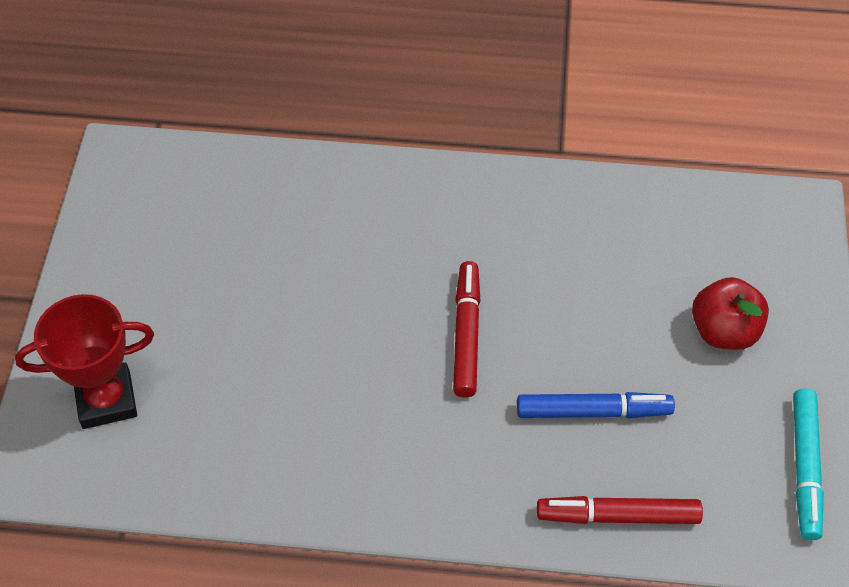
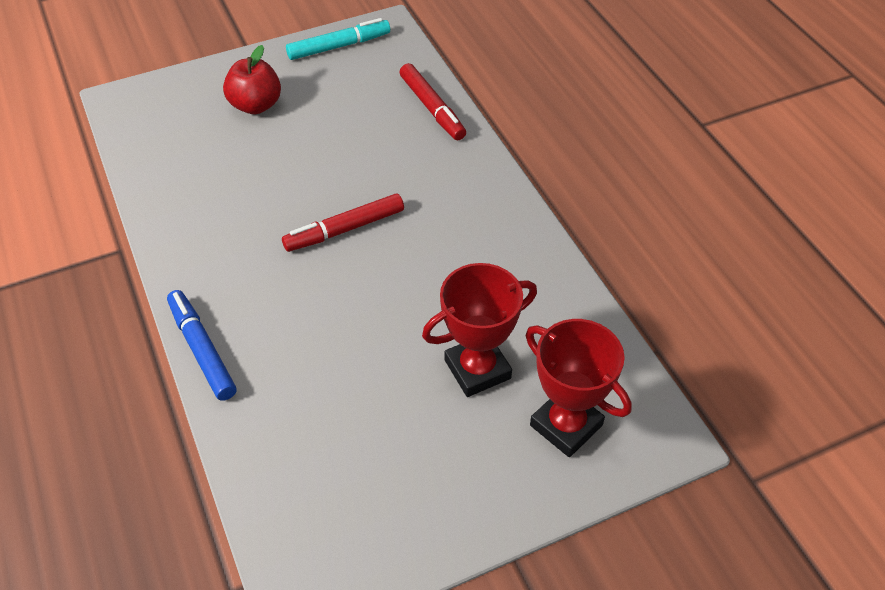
camera: 120 degrees left, 5 degrees down
(216, 362) = (477, 369): none -> red trophy
(593, 411) = (364, 143): blue marker -> blue marker (202, 349)

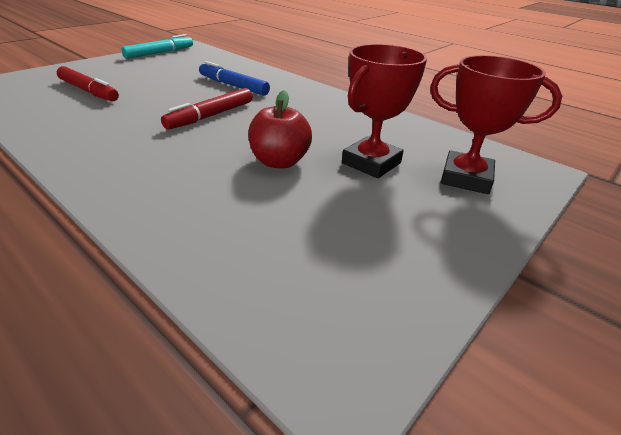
camera: 25 degrees left, 15 degrees down
(202, 349) = (107, 197): blue marker -> blue marker (233, 86)
(256, 105) = (107, 76): red apple -> red apple (279, 162)
(432, 108) = (240, 67): red marker -> red marker (88, 91)

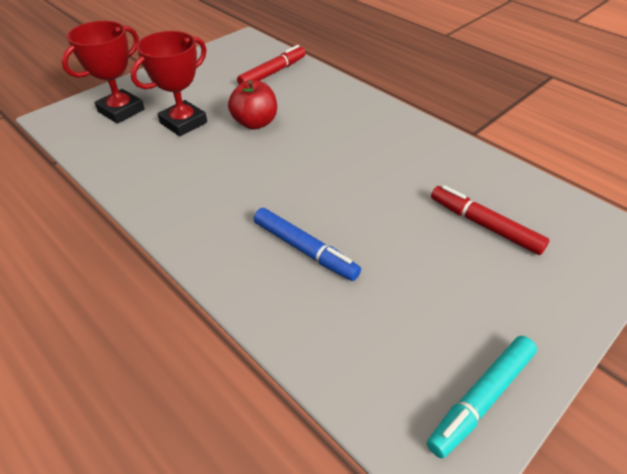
camera: 175 degrees left, 10 degrees up
(210, 116) = (320, 179): red marker -> red marker (273, 73)
(466, 178) = (121, 110): red trophy -> red trophy turned 75 degrees counterclockwise

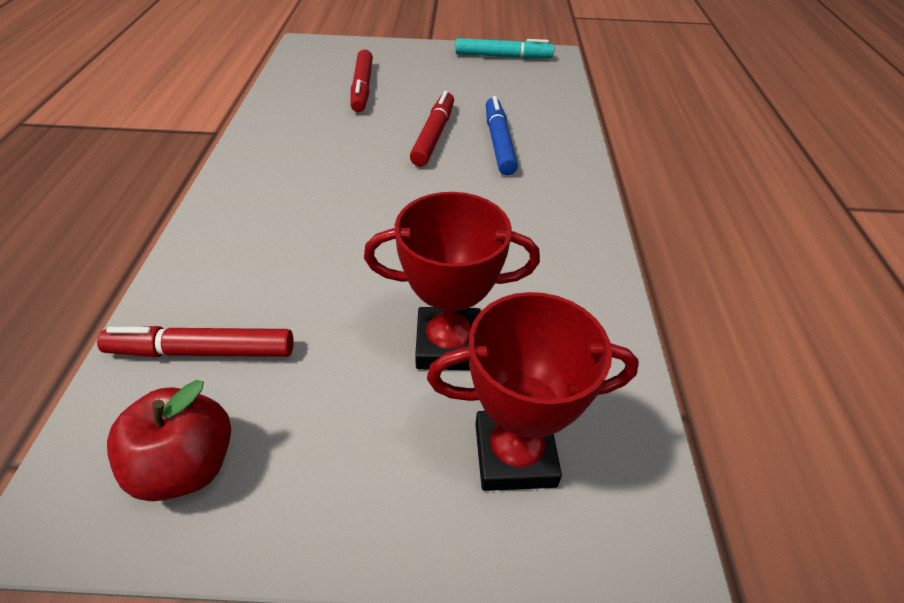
camera: 135 degrees left, 0 degrees up
(255, 123) = (368, 275): red apple -> red apple (186, 466)
(356, 220) = (434, 136): none -> red marker

